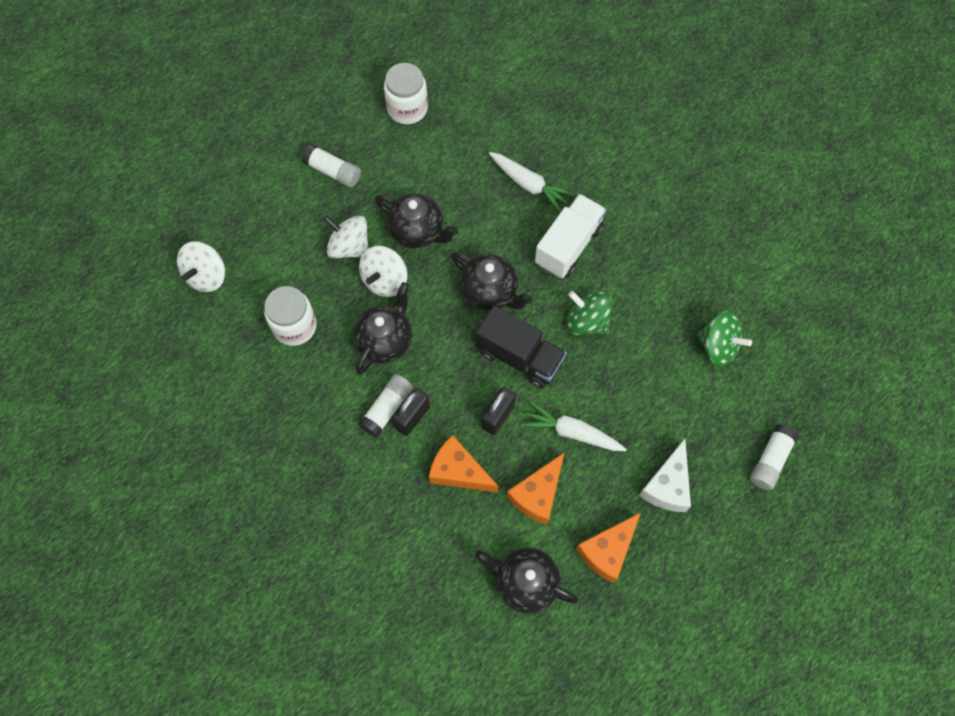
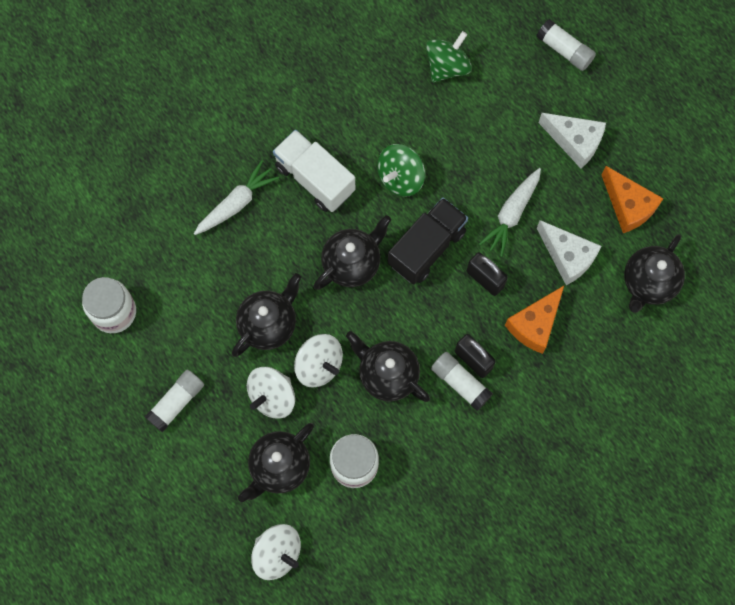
camera: 80 degrees left, 5 degrees up
(285, 263) = (279, 467): none -> black teapot
(538, 494) = (567, 256): orange cheese -> white cheese

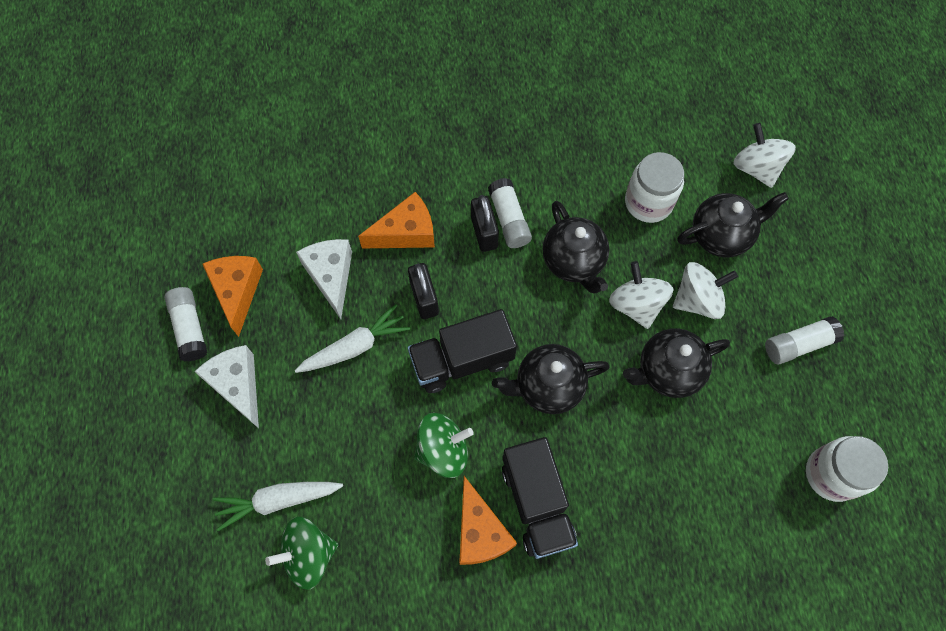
camera: 150 degrees left, 5 degrees down
(236, 203) = (640, 524): white carrot -> white carrot (278, 501)
(315, 178) = (537, 503): white truck -> black truck
(343, 140) = (480, 531): none -> orange cheese
(564, 50) = (169, 496): white glue stick -> white glue stick (190, 328)
(648, 283) = (276, 213): black teapot -> none

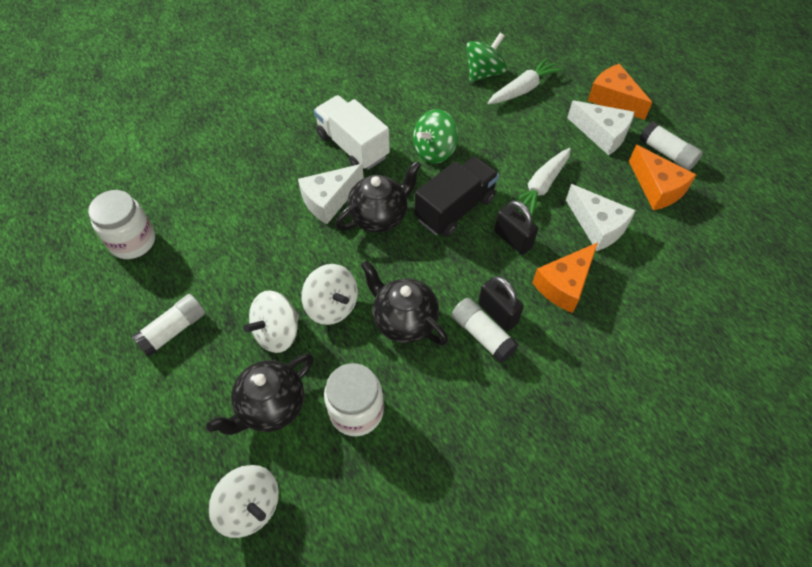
camera: 155 degrees right, 10 degrees down
(480, 531) = (383, 119): orange cheese -> orange cheese (613, 99)
(537, 503) = (353, 146): black truck -> white truck
(594, 433) = (329, 200): none -> white cheese
(667, 371) = (286, 263): black teapot -> none

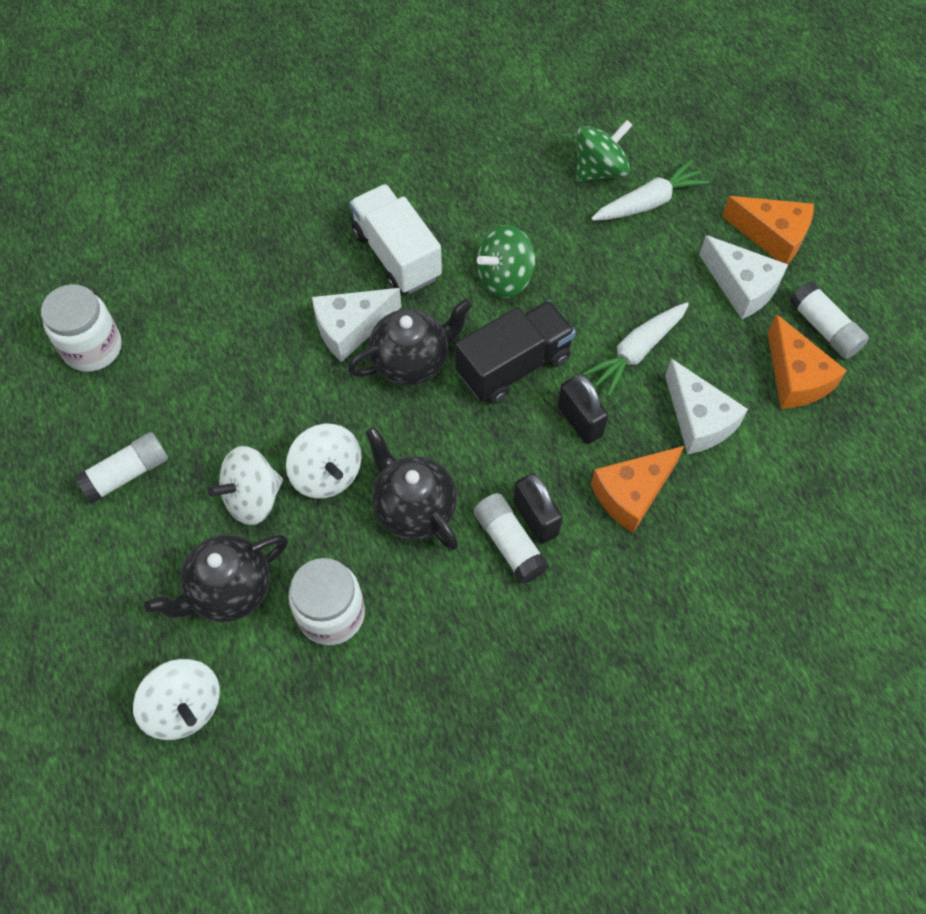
camera: 10 degrees right, 5 degrees up
(613, 99) = (772, 236): orange cheese -> orange cheese turned 150 degrees clockwise

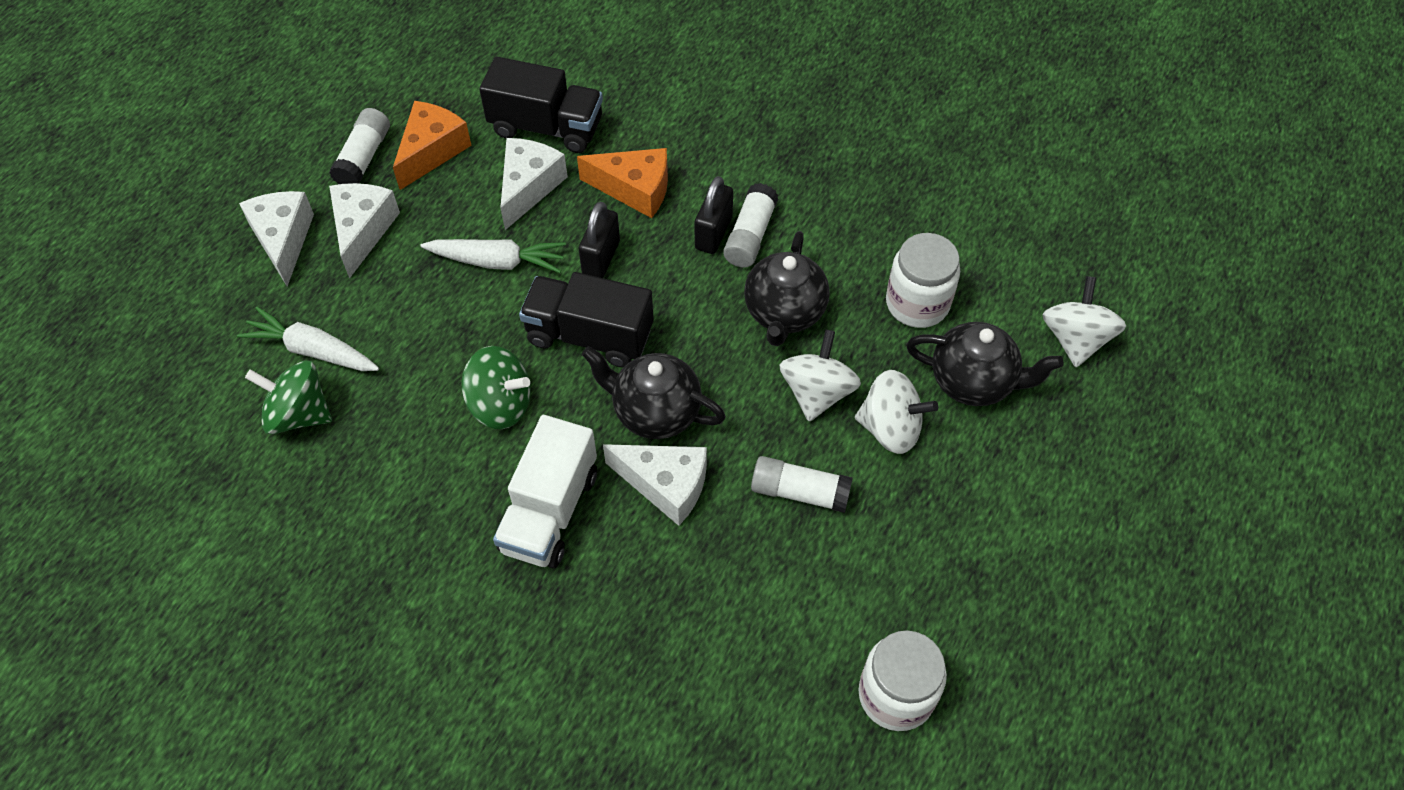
camera: 130 degrees left, 5 degrees down
(127, 474) = (971, 542): white glue stick -> white glue stick (800, 492)
(759, 476) = (546, 127): none -> black truck
(772, 236) = (283, 240): orange cheese -> white cheese

